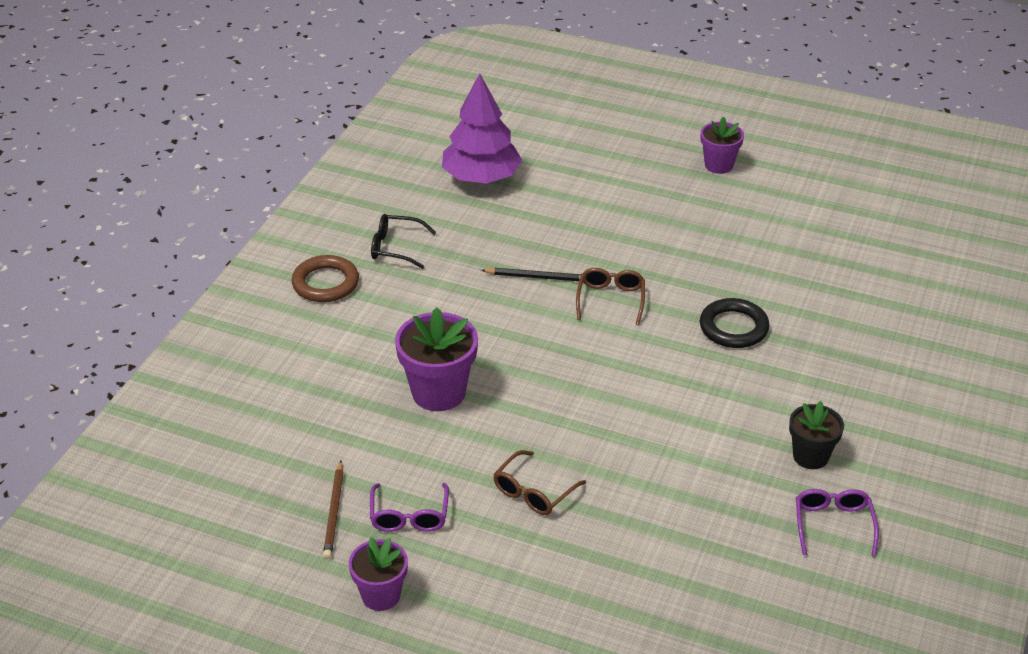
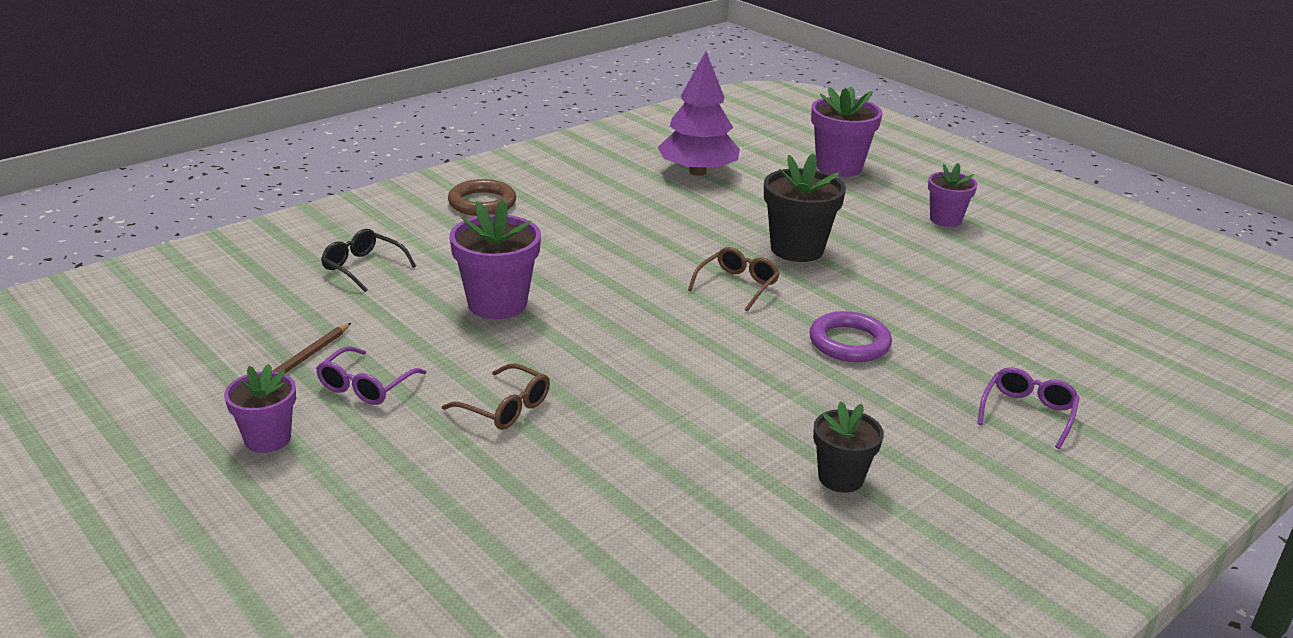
camera: 25 degrees right, 10 degrees down
(395, 247) = (569, 196): black glasses -> black glasses (363, 267)
(533, 492) = (505, 408): brown glasses -> brown glasses turned 120 degrees counterclockwise
(538, 277) = (681, 250): black pencil -> none
(594, 130) = (839, 167): none -> purple flower pot
(628, 242) = (797, 249): none -> black flower pot
(733, 328) = (849, 343): black ring -> purple ring
(833, 524) = (812, 551): purple glasses -> purple glasses (1027, 413)

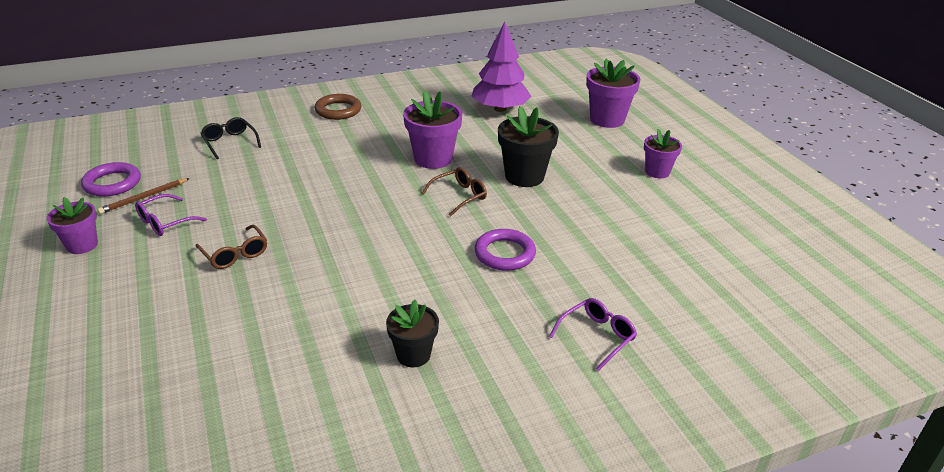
camera: 20 degrees right, 5 degrees up
(233, 349) = (112, 183): none -> purple ring
(497, 304) = (290, 181): purple flower pot -> purple flower pot (433, 159)

